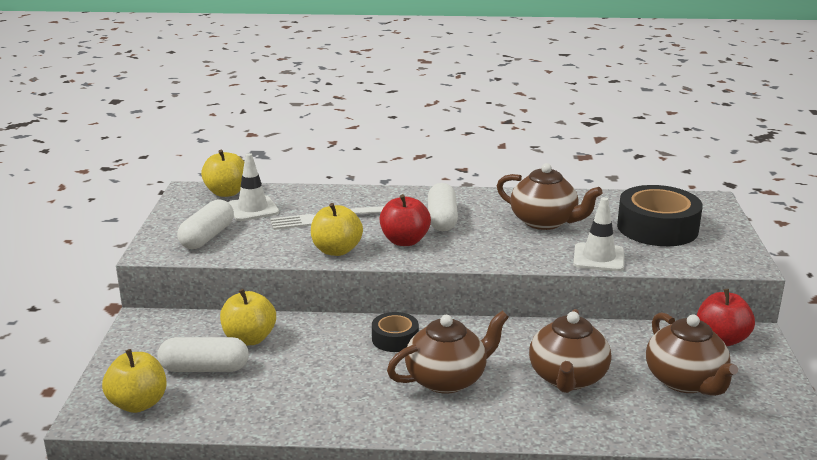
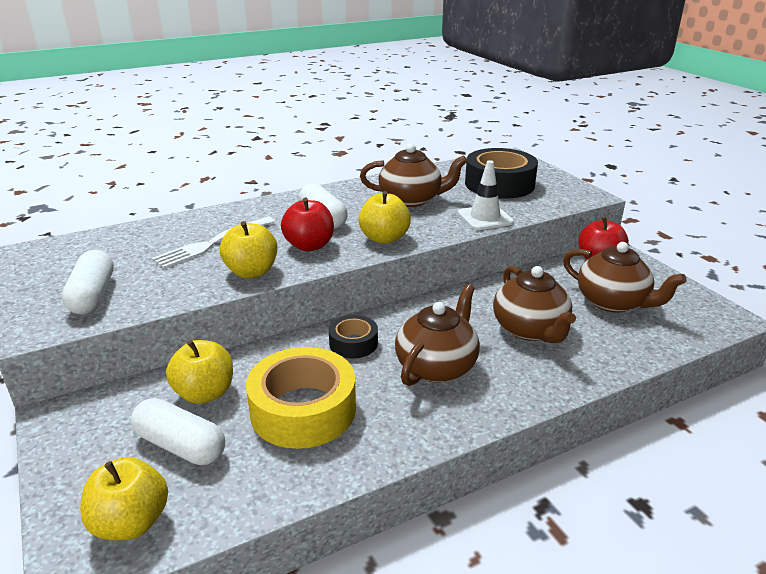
camera: 30 degrees left, 5 degrees up
(204, 368) = (181, 445): white capsule -> white capsule turned 60 degrees clockwise
(226, 192) = (75, 244): yellow apple -> yellow apple (384, 238)
(253, 209) = (121, 253): white traffic cone -> none
(309, 375) = (303, 410): none -> yellow tape

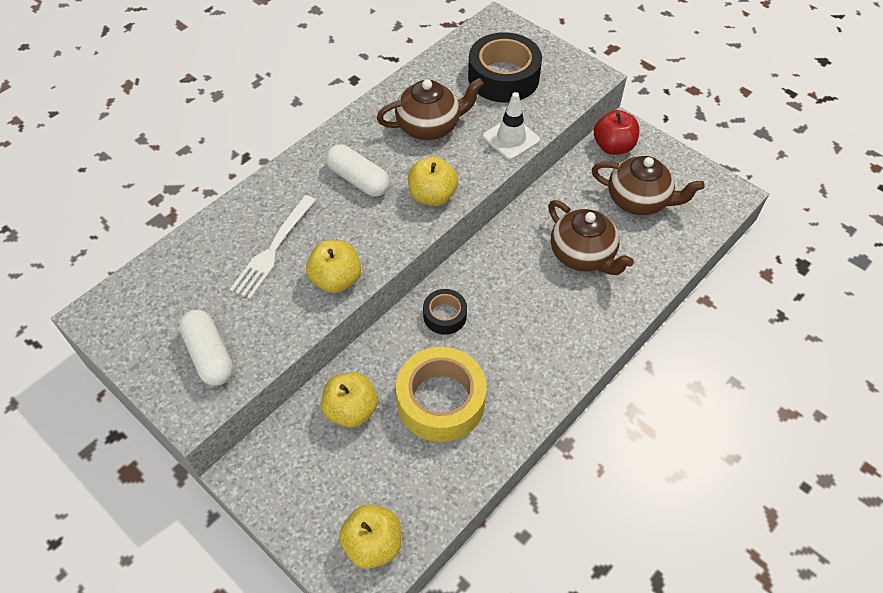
camera: 20 degrees left, 25 degrees up
(181, 445) = (365, 467): white capsule -> none
(309, 246) = (368, 227): red apple -> none
(437, 366) = (524, 320): brown teapot -> none

